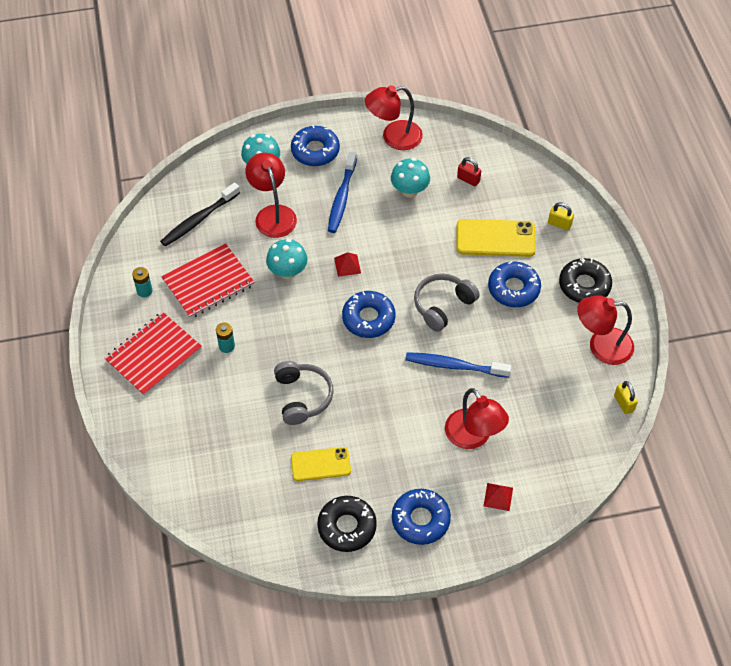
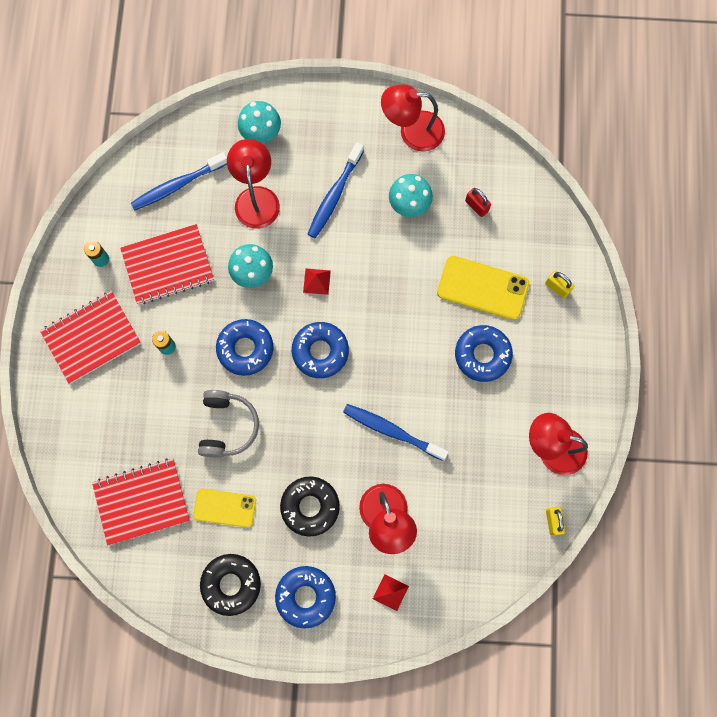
camera: 15 degrees right, 20 degrees up
(199, 219) = (178, 185): black toothbrush -> blue toothbrush
(240, 478) = (142, 501): none -> red notebook
(315, 151) = (323, 128): blue donut -> blue donut (245, 349)
(443, 305) = (402, 356): grey headphones -> none
(584, 285) = (559, 370): black donut -> black donut (310, 506)

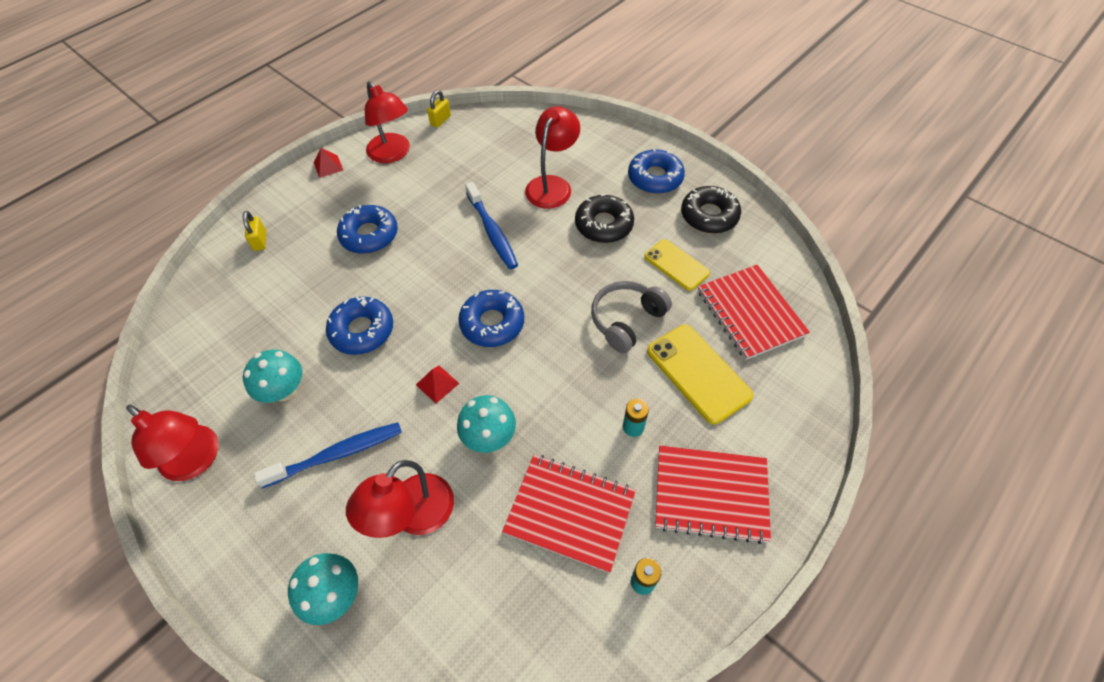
camera: 140 degrees left, 20 degrees down
(142, 501) = (750, 313): red notebook -> red notebook turned 45 degrees clockwise
(178, 185) = (483, 606): blue toothbrush -> none
(245, 349) = (557, 371): blue donut -> blue donut (362, 330)
(390, 592) = (590, 147): red pyramid -> red pyramid (328, 166)
(476, 206) = (235, 344): red padlock -> none
(482, 288) = (312, 279): yellow phone -> yellow phone (698, 373)

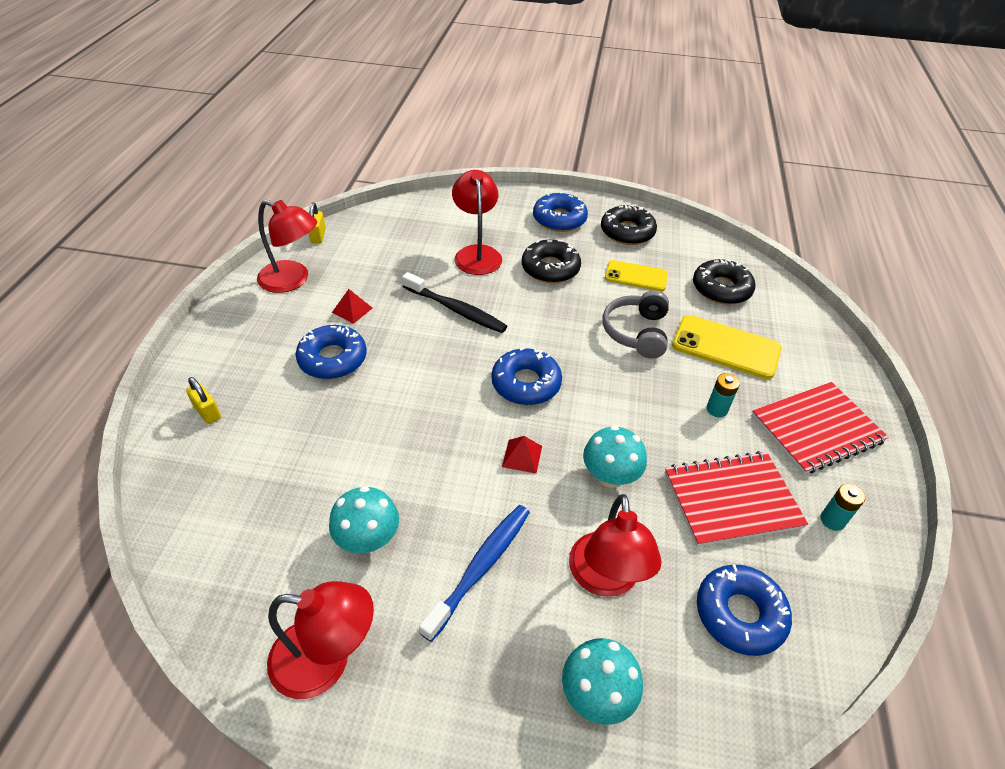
camera: 35 degrees left, 10 degrees down
(328, 166) = (227, 314): red pyramid -> red pyramid (352, 310)
(362, 330) = (403, 445): blue donut -> blue donut (739, 614)
(492, 231) = (455, 309): blue toothbrush -> black toothbrush
(750, 313) = (721, 289): red notebook -> black donut

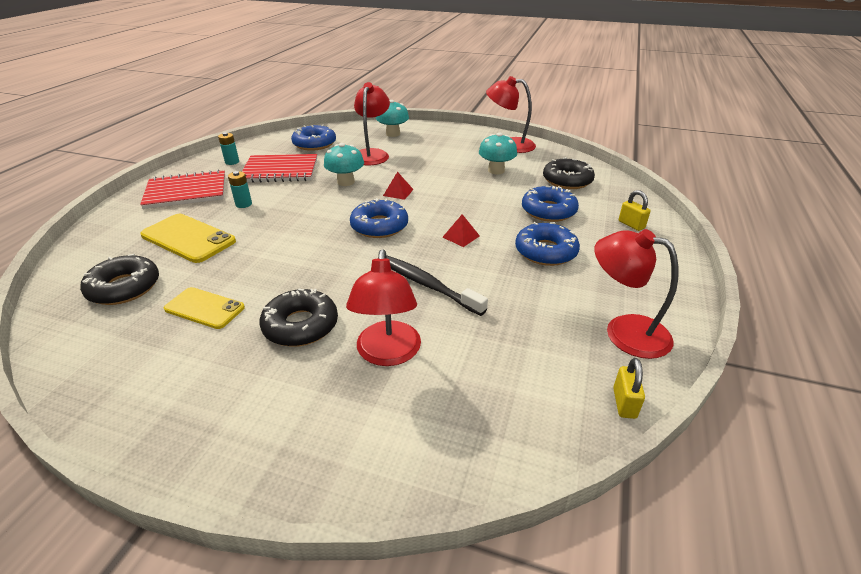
camera: 170 degrees left, 10 degrees down
(352, 310) = (540, 292): red pyramid -> red pyramid (461, 236)
(480, 568) = (435, 160): blue toothbrush -> none
(559, 219) = (235, 411): blue donut -> blue donut (548, 211)
(627, 232) = (152, 376): black donut -> black donut (567, 180)
(636, 332) = (257, 254): grey headphones -> none

